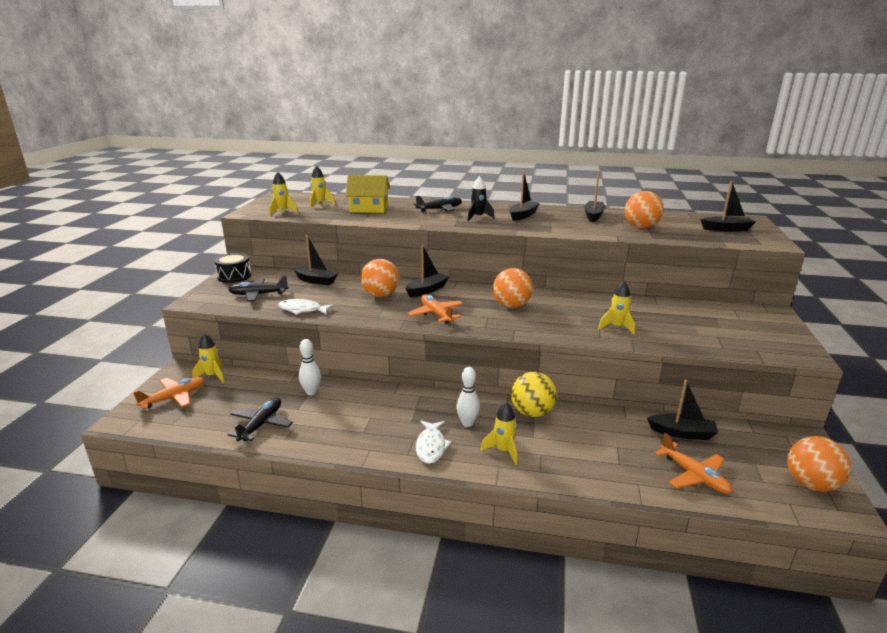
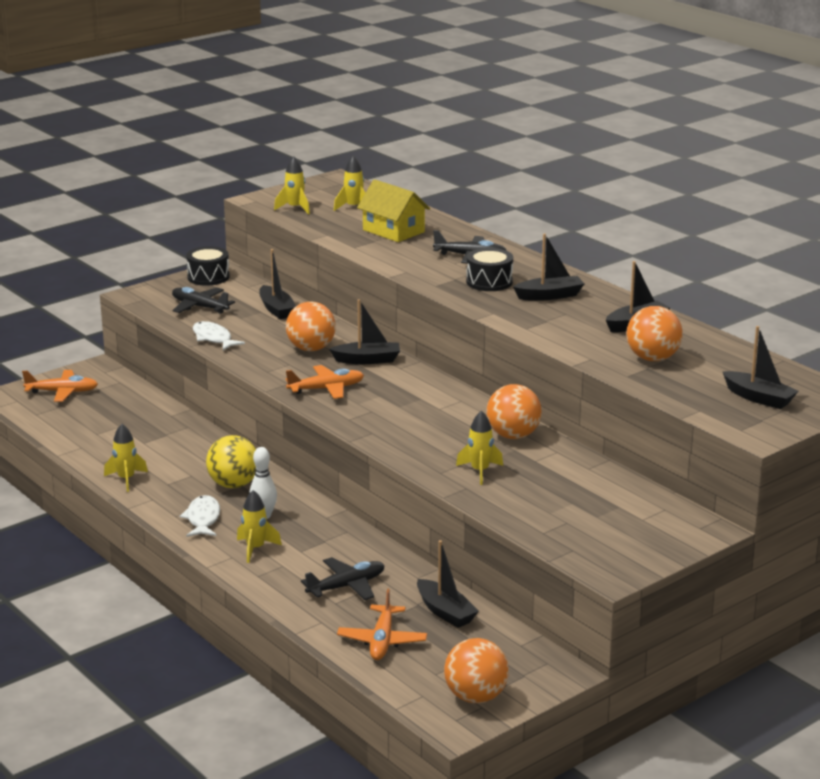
camera: 40 degrees right, 0 degrees up
(213, 376) = (115, 384): yellow rocket -> yellow rocket (126, 479)
(261, 424) = (99, 443): black plane -> black plane (347, 586)
(311, 392) = (175, 433): white bowling pin -> none
(431, 446) = (203, 519): white fish -> white fish turned 135 degrees clockwise
(436, 314) = (326, 389): orange plane -> orange plane turned 60 degrees clockwise
(478, 217) = (489, 282): black rocket -> black drum
(511, 306) = (419, 409): orange ball -> orange ball (513, 436)
(532, 412) = (337, 533): yellow ball -> yellow ball (233, 485)

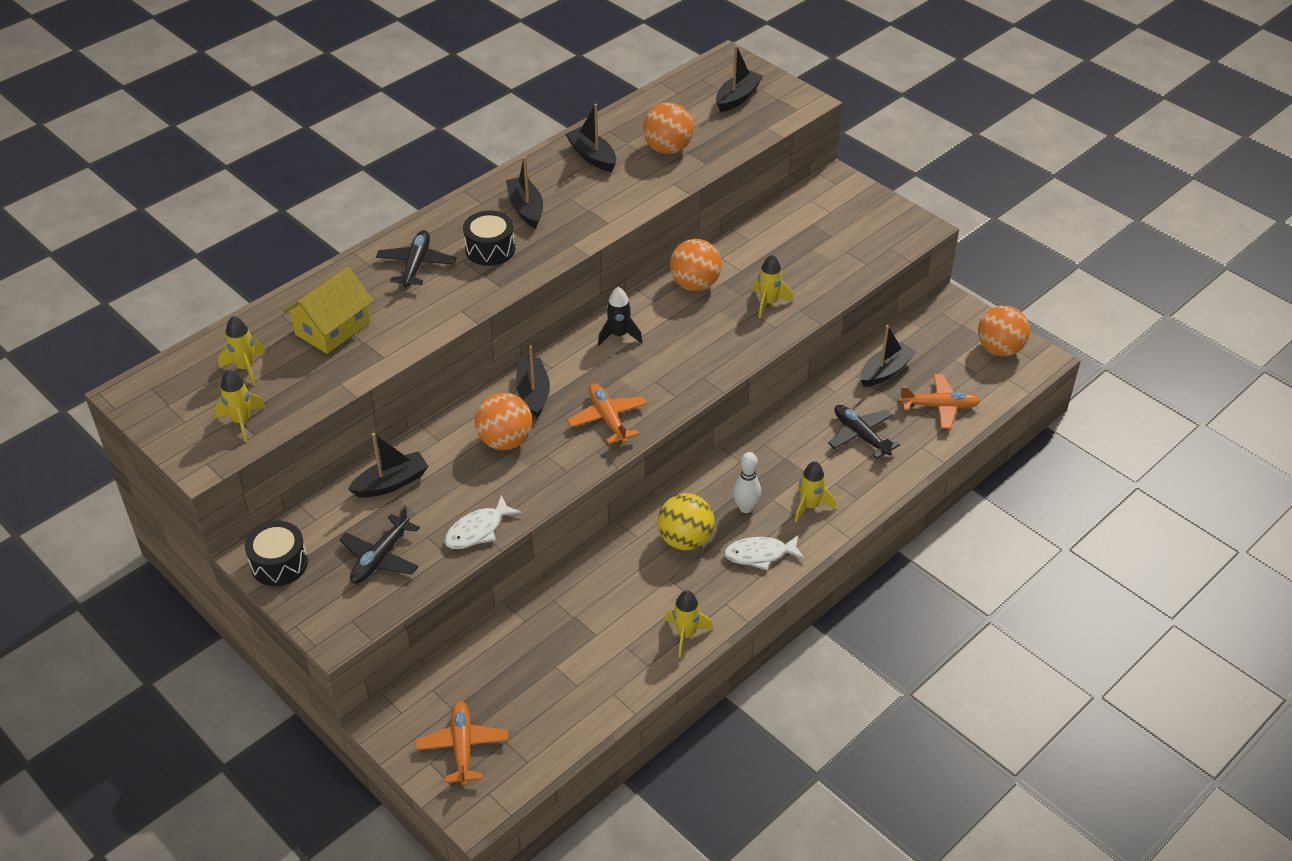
camera: 95 degrees left, 20 degrees up
(439, 397) = (619, 335): none -> black rocket

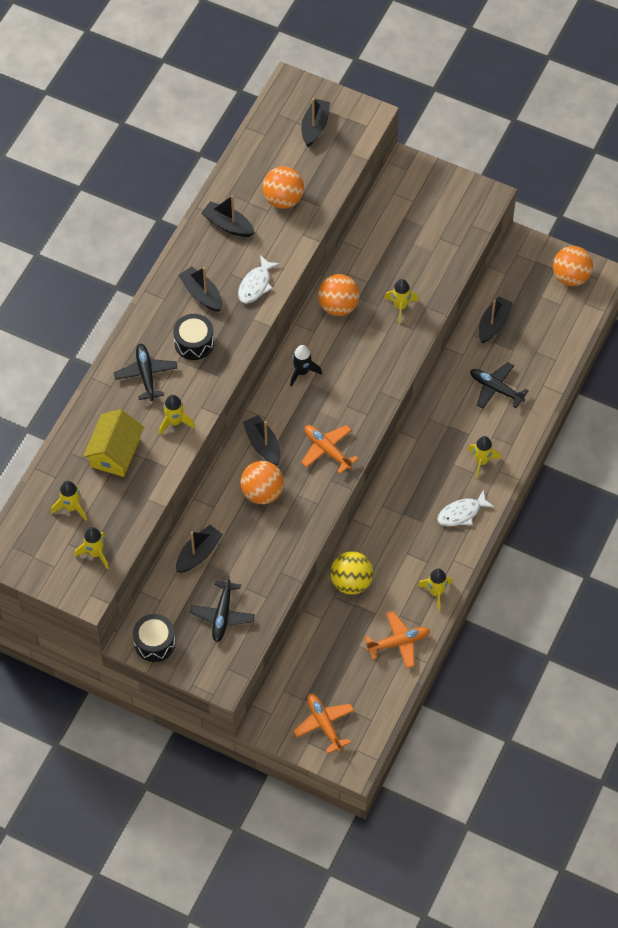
camera: 20 degrees left, 15 degrees up
(421, 317) = (174, 422): none -> yellow rocket
(478, 530) = (278, 572): white fish -> white fish (256, 285)
(685, 540) = (405, 518): yellow ball -> yellow ball (351, 582)
(746, 508) = (437, 477): white bowling pin -> none
(939, 406) = (544, 344): orange plane -> orange plane (398, 642)

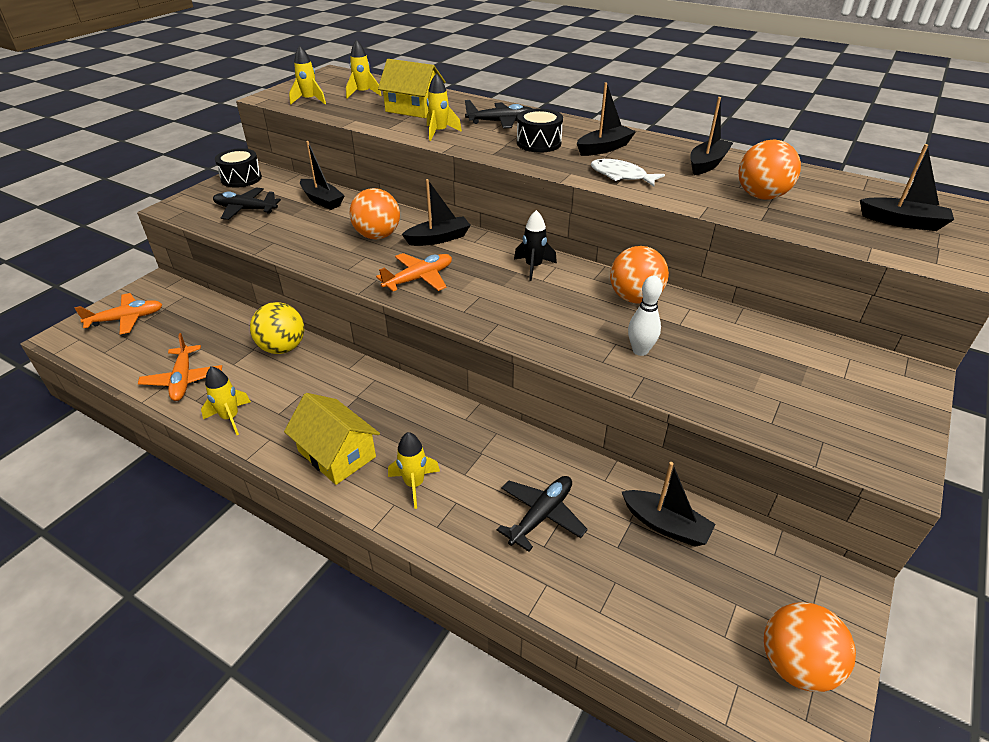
camera: 95 degrees right, 20 degrees down
(400, 307) = (640, 351): yellow rocket -> white bowling pin
(461, 513) = (337, 454): white fish -> yellow house

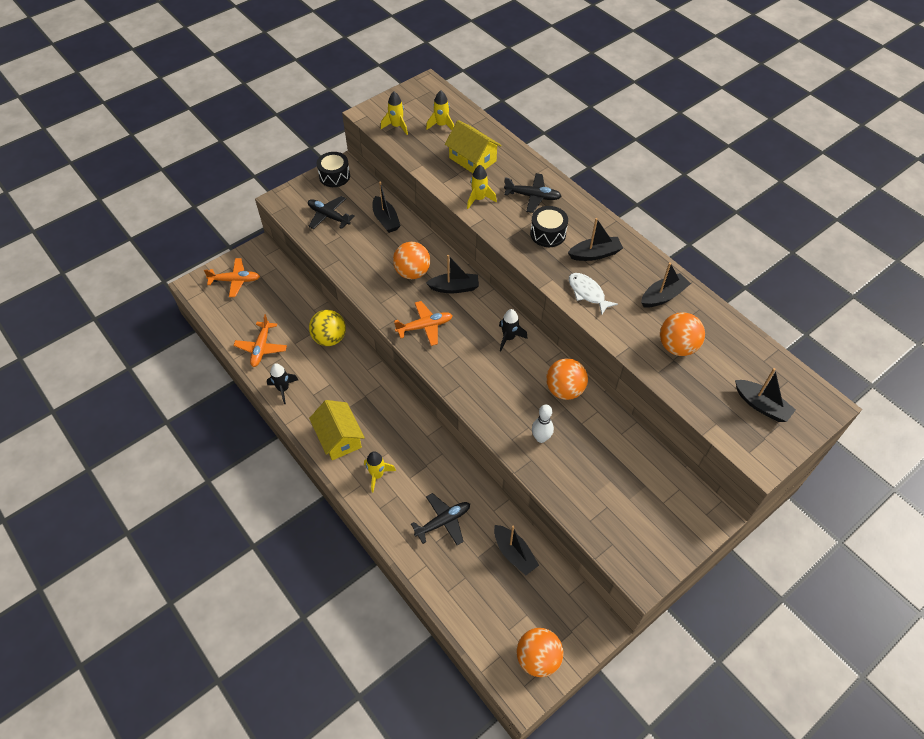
camera: 20 degrees right, 15 degrees up
(230, 418) = (283, 389): yellow rocket -> black rocket

